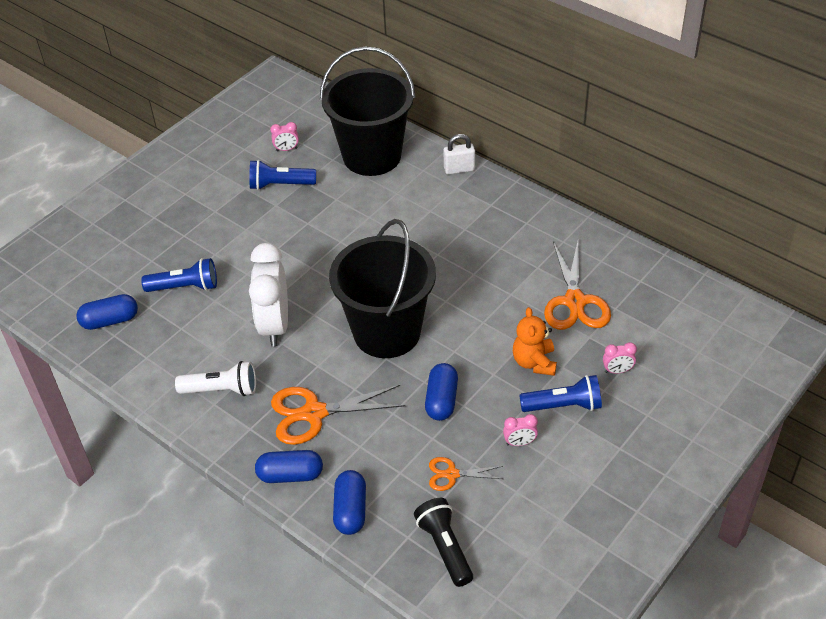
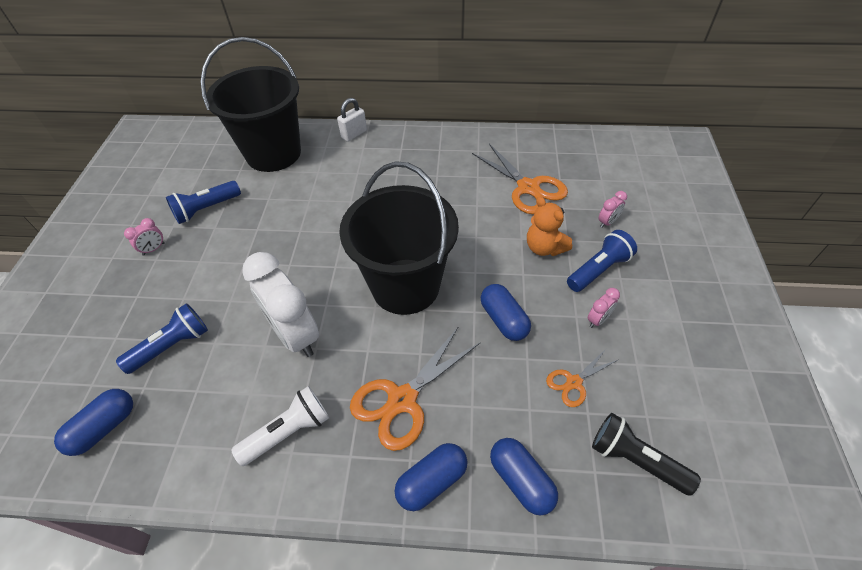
camera: 35 degrees left, 5 degrees up
(286, 149) = (191, 179): pink clock -> pink clock (154, 249)

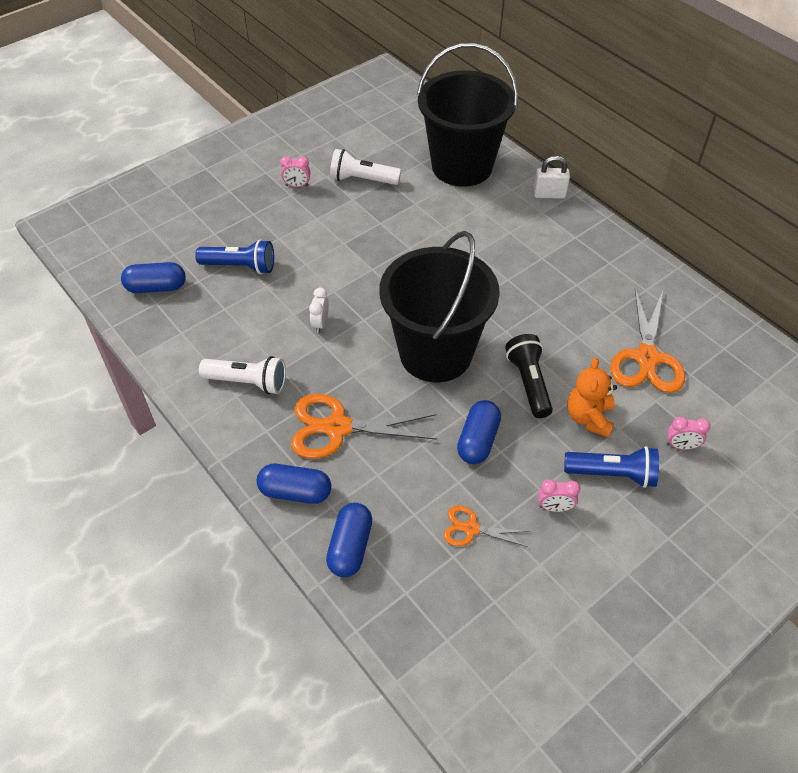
camera: 45 degrees right, 0 degrees up
(206, 209) = (362, 180): blue flashlight -> white flashlight
(295, 335) = (320, 323): white clock -> white clock, size x0.42
(635, 460) = (444, 615): black flashlight -> black flashlight (529, 383)

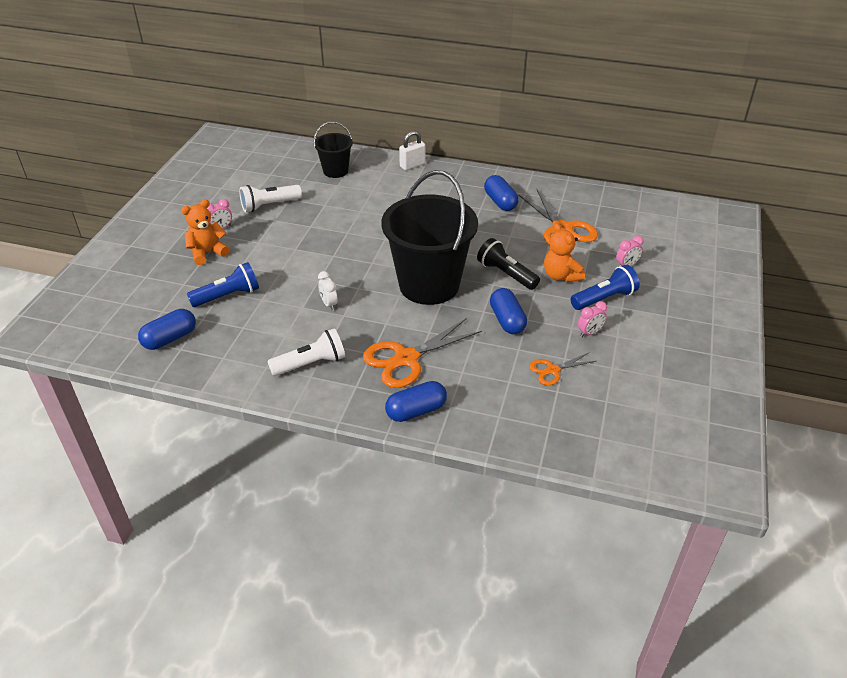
camera: 35 degrees left, 10 degrees down
(262, 208) = (207, 253): none -> orange teddy bear
(350, 547) = (487, 422): blue capsule -> blue capsule (500, 202)
(462, 166) = (335, 171): black bucket -> black bucket, size x0.49

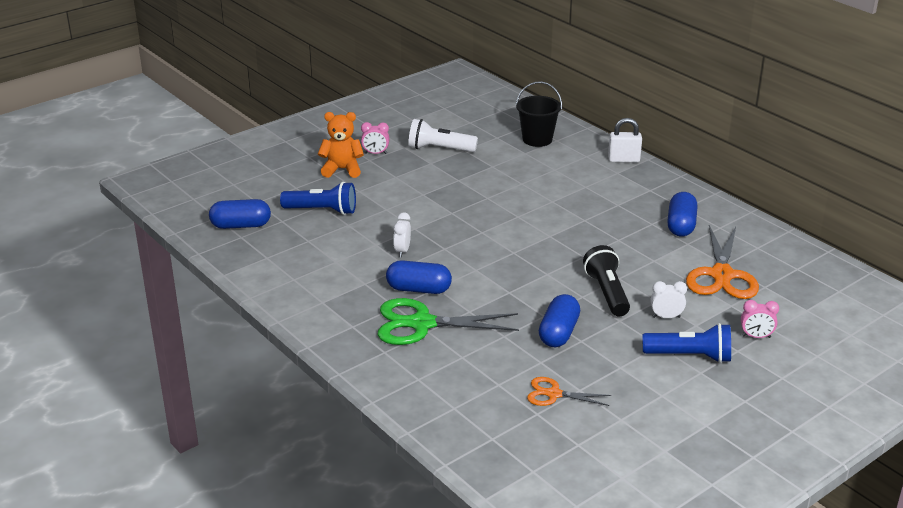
camera: 35 degrees right, 10 degrees down
(311, 364) = (333, 292): white flashlight -> none
(406, 359) = (422, 324): orange scissors -> green scissors
(416, 411) = (382, 368): blue capsule -> blue capsule (418, 289)
(429, 285) = (515, 272): black bucket -> none
(561, 276) = (666, 317): orange teddy bear -> white clock
(589, 333) = (634, 379): pink clock -> none

